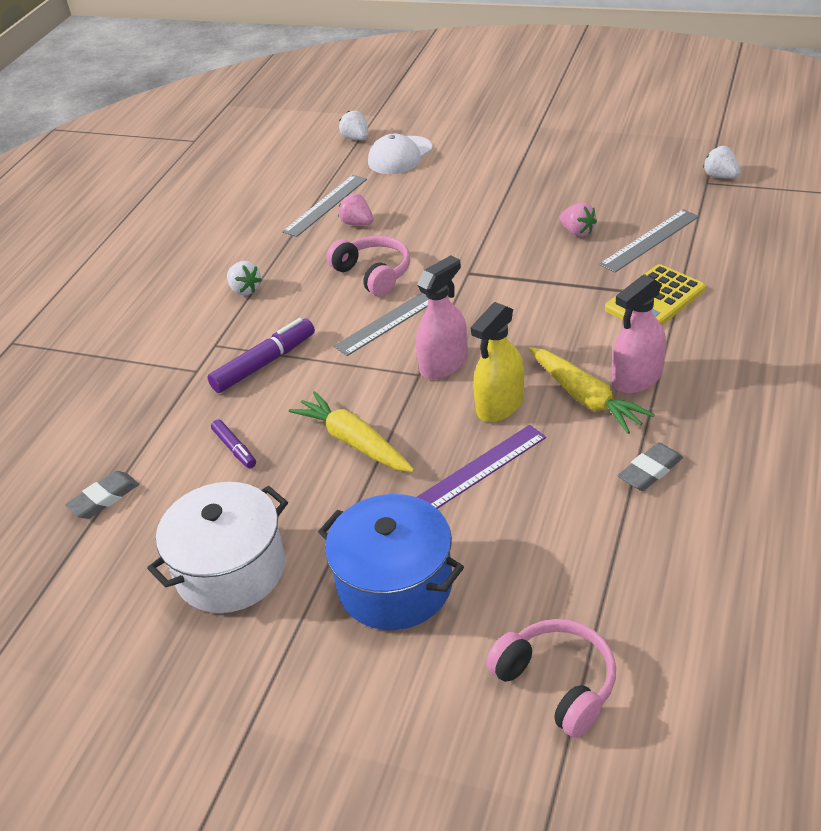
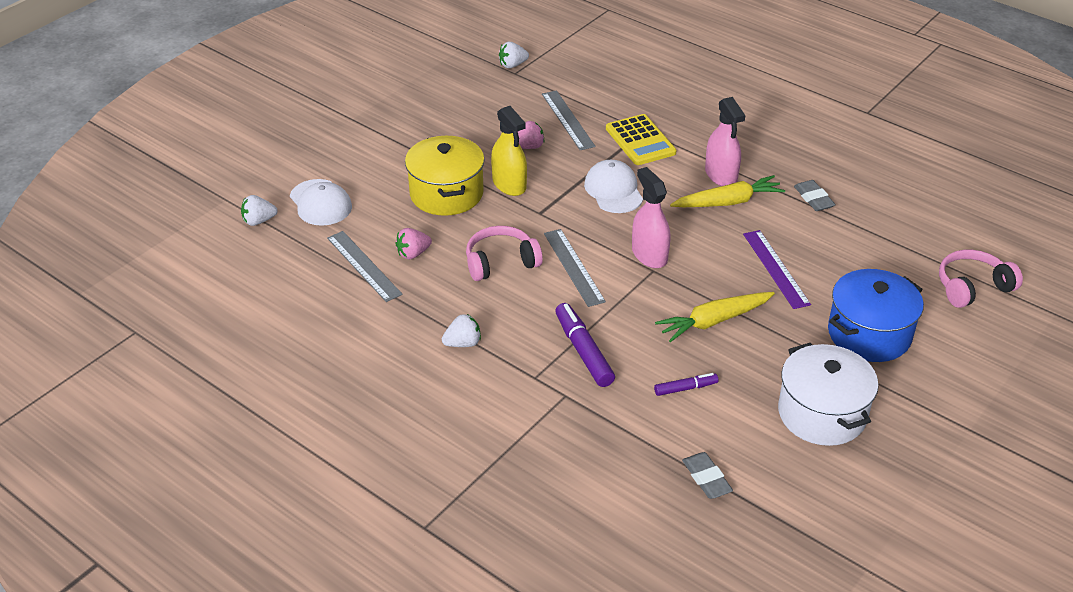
camera: 75 degrees left, 0 degrees up
(460, 211) = (446, 193): none -> yellow pot
(500, 405) = (713, 241): yellow spray bottle -> yellow spray bottle (509, 184)
(543, 307) = (613, 190): none -> white cap

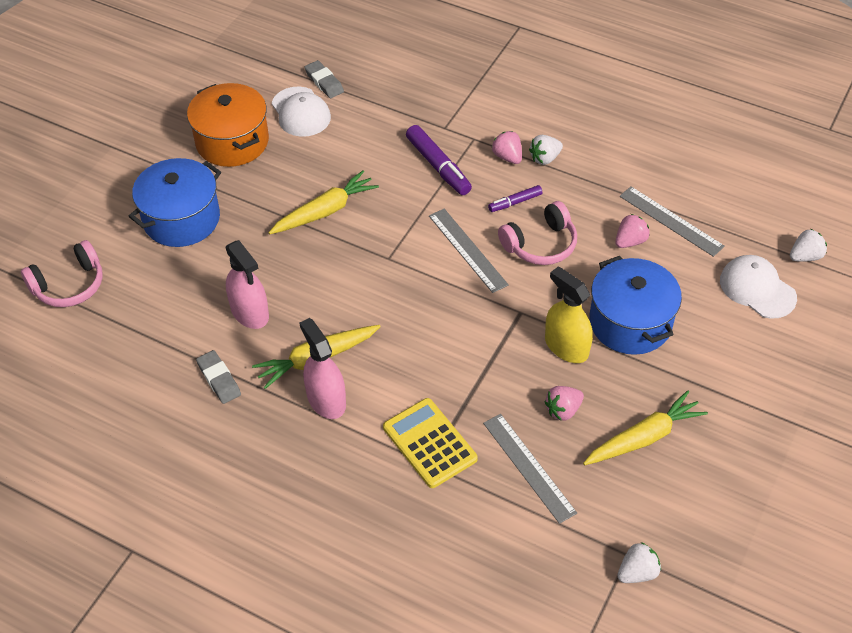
camera: 170 degrees right, 10 degrees up
(446, 193) = (630, 322): yellow pot -> blue pot
(473, 125) = (644, 437): none -> yellow carrot
(503, 351) = (507, 157): none -> pink strawberry
(613, 190) = (447, 356): white cap -> white cap (301, 112)
(649, 255) = (394, 275): pink spray bottle -> pink spray bottle (250, 312)
(685, 388) = (346, 146): purple marker -> purple marker (515, 202)
(775, 268) = (265, 278): purple ruler -> none
(822, 414) = (232, 142): white pot -> orange pot

